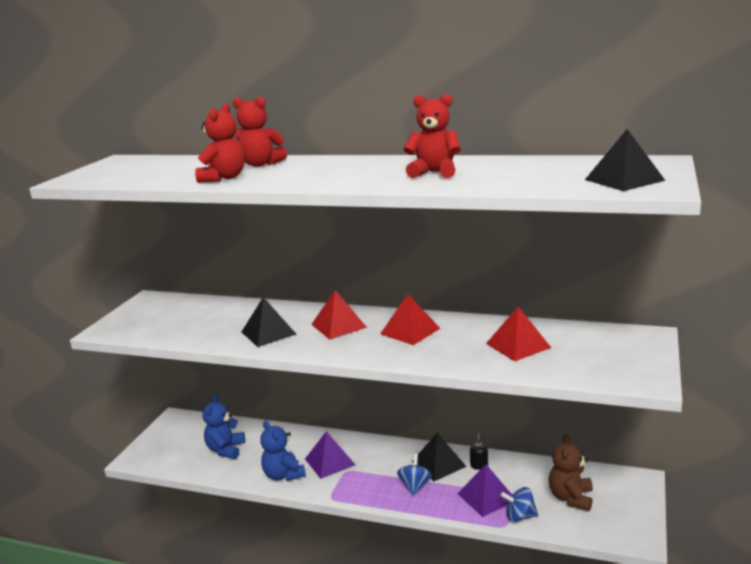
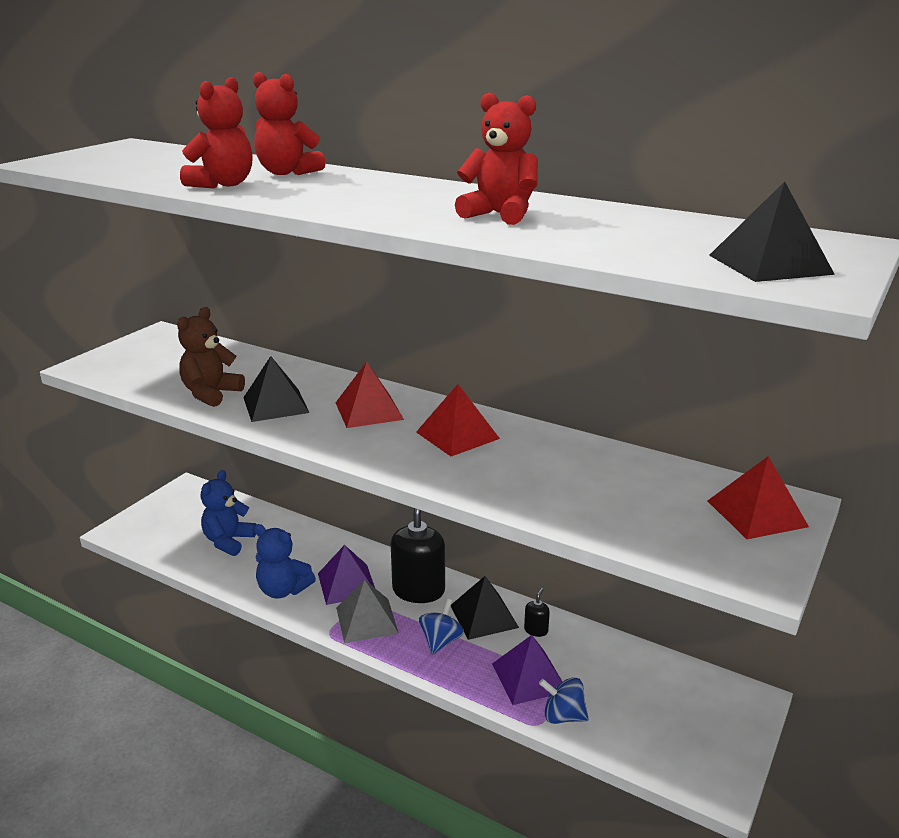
camera: 10 degrees right, 5 degrees up
(283, 475) = (283, 590): blue teddy bear -> blue teddy bear turned 45 degrees counterclockwise
(355, 483) = (366, 620): none -> grey pyramid
(384, 456) = (418, 590): none -> black soap dispenser
(518, 345) = (594, 484): red pyramid -> red pyramid (756, 513)
(571, 498) = (644, 704): brown teddy bear -> brown teddy bear (211, 394)

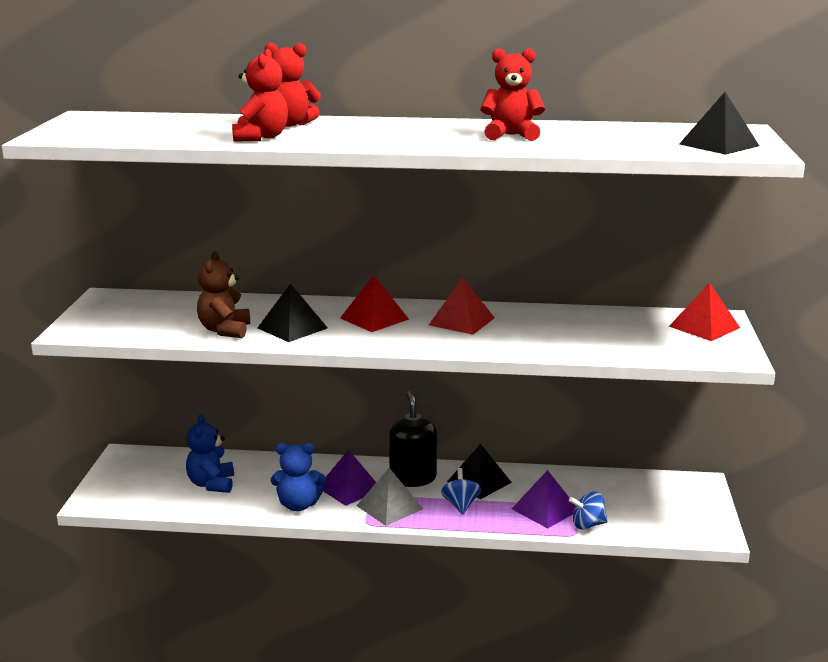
camera: 25 degrees left, 5 degrees down
(536, 630) = (525, 480): black soap dispenser -> none

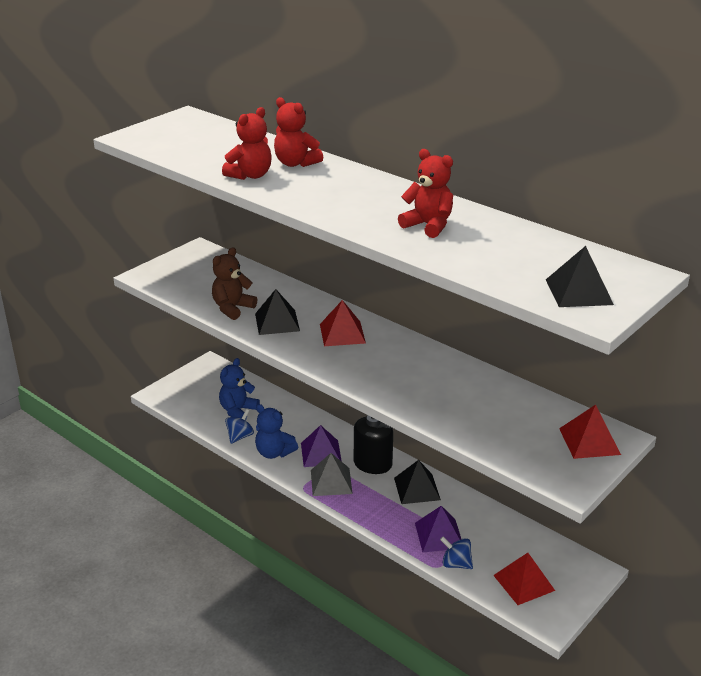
camera: 35 degrees right, 10 degrees up
(460, 505) = (381, 503): blue spinning top -> blue spinning top (240, 436)
(461, 321) = (400, 360): red pyramid -> red pyramid (523, 582)

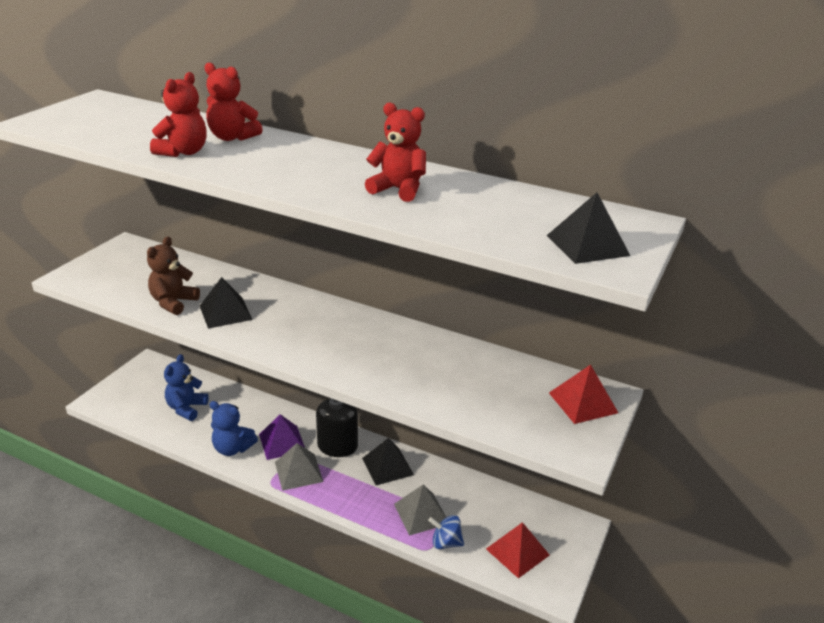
camera: 15 degrees left, 0 degrees up
(240, 436) = (193, 436): blue spinning top -> none
(342, 333) = (298, 317): red pyramid -> none
(439, 535) = (421, 513): purple pyramid -> grey pyramid

